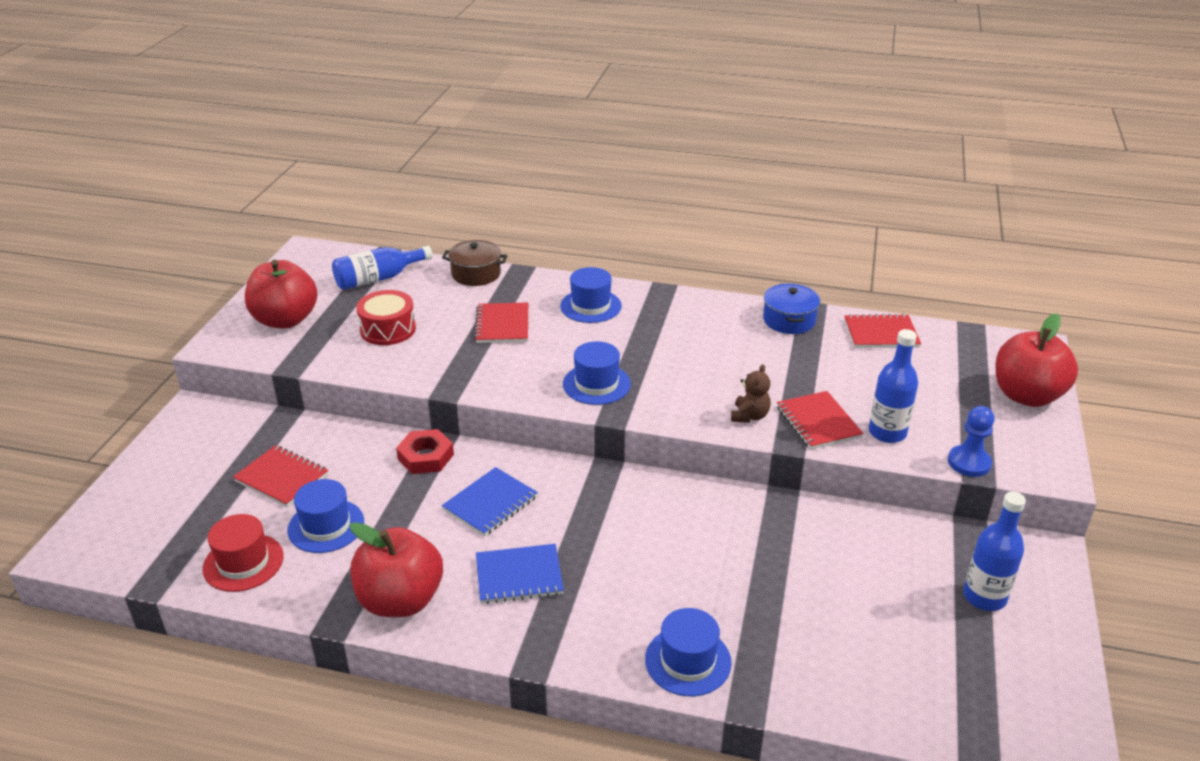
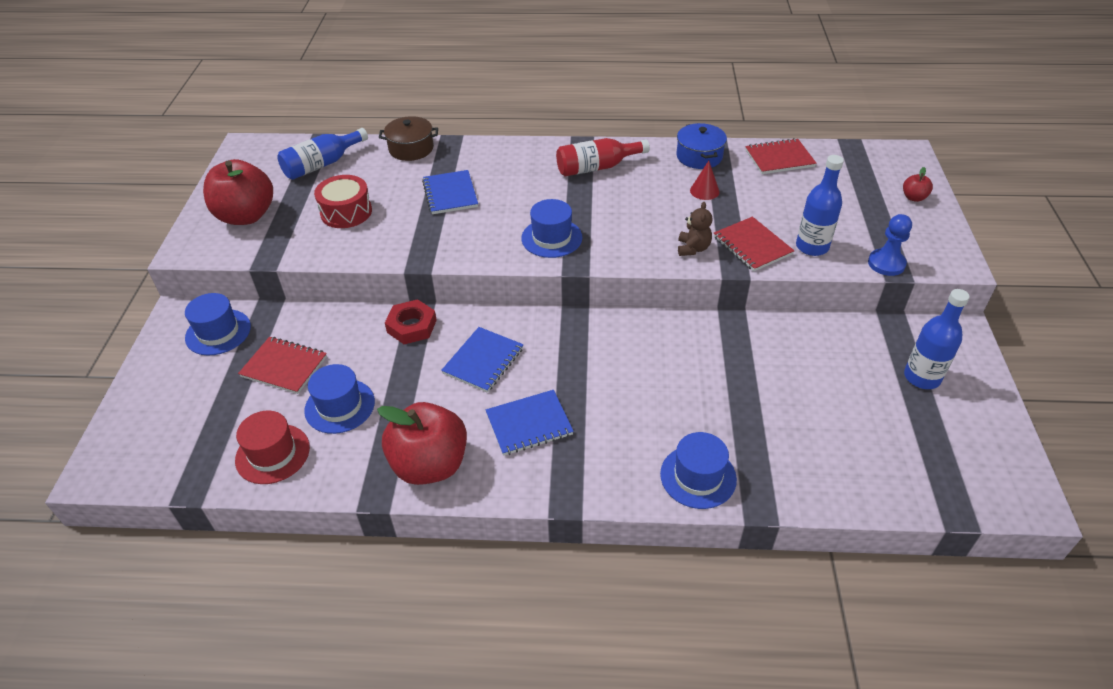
camera: 10 degrees left, 10 degrees up
(502, 325) = (450, 194): red notebook -> blue notebook
(590, 306) = (524, 166): blue hat -> blue hat (218, 332)
(670, 318) = (597, 167): none -> red bottle
(783, 357) = (704, 191): none -> red cone
(1026, 396) = (913, 197): red apple -> red apple, size x0.42

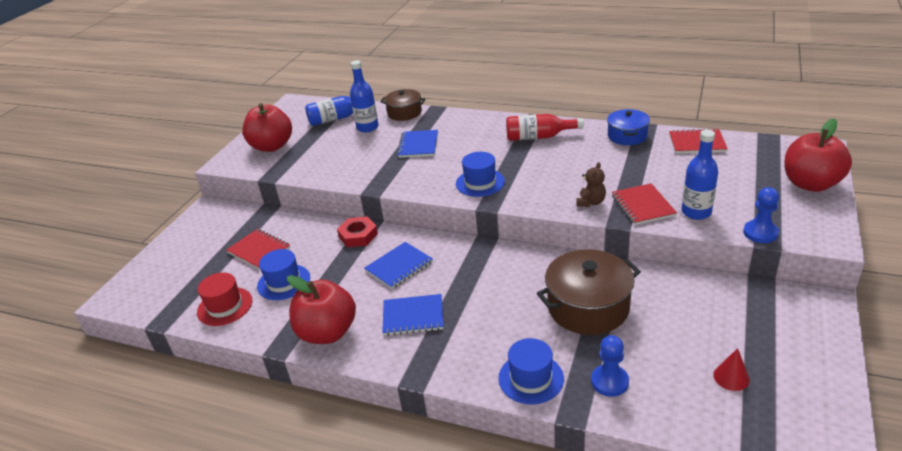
camera: 20 degrees right, 10 degrees down
(218, 332) = (227, 222): blue hat -> none
(346, 212) = (339, 150): red drum -> none
(704, 191) = (620, 161): red cone -> red cone (731, 377)
(726, 377) = (588, 307): none -> brown pot
(783, 463) = (609, 381): none -> blue pawn
(913, 197) = (810, 184): red apple -> red apple, size x2.37
(922, 377) = (770, 334): blue bottle -> blue bottle (367, 127)

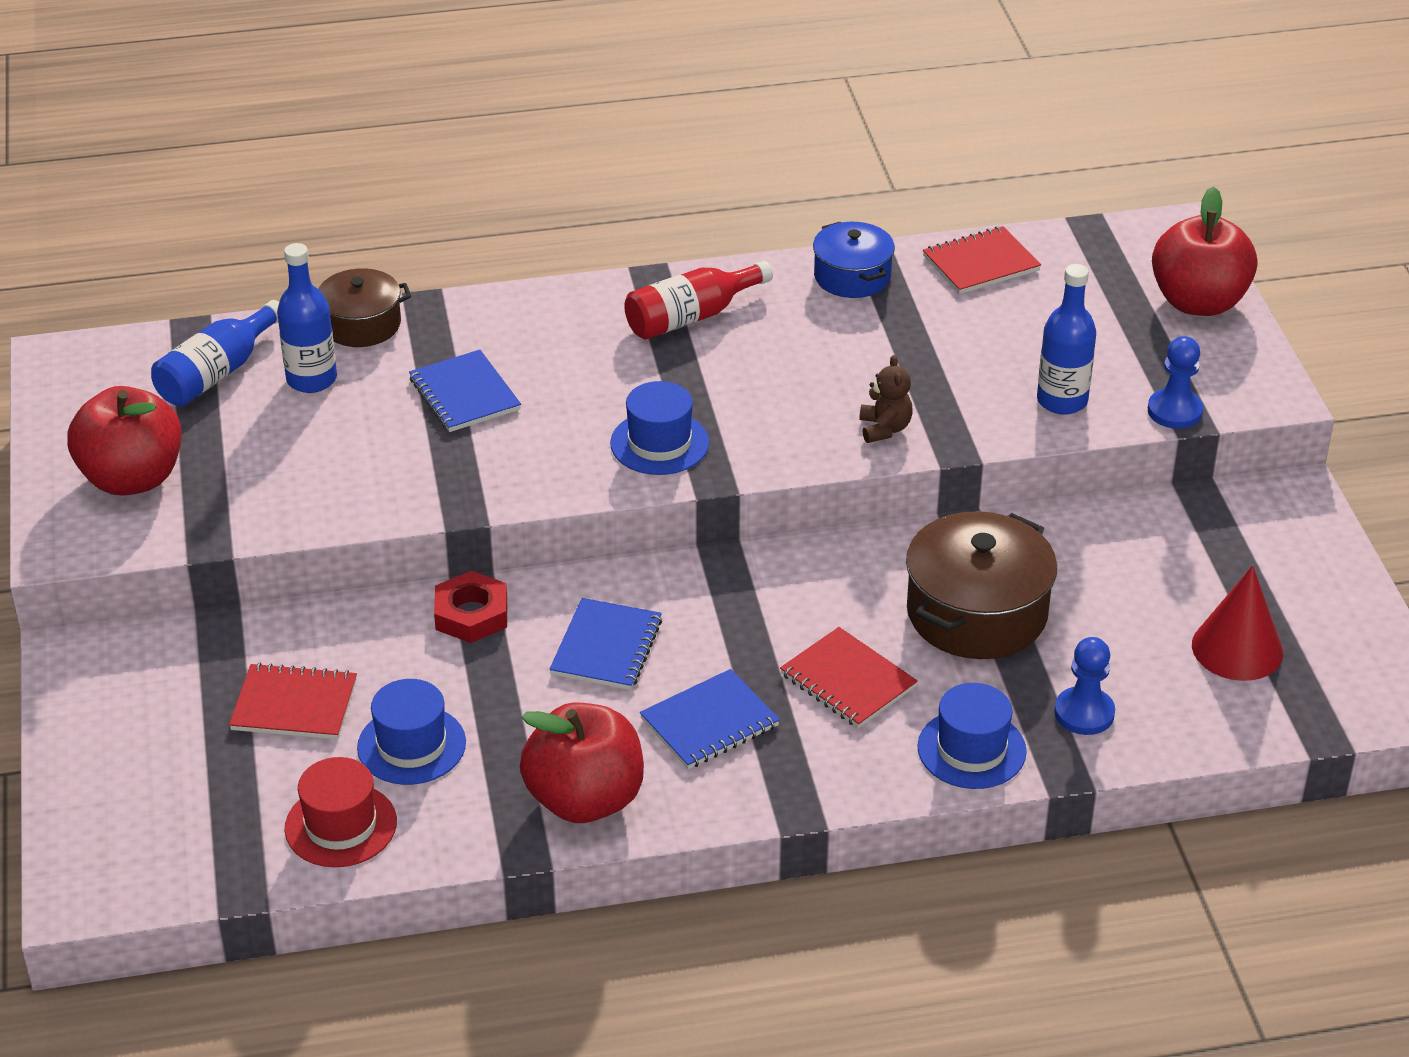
camera: 35 degrees left, 5 degrees up
(643, 206) = (973, 412): red notebook -> red notebook (848, 681)
(731, 377) = (1237, 648): red cone -> red cone, size x1.71

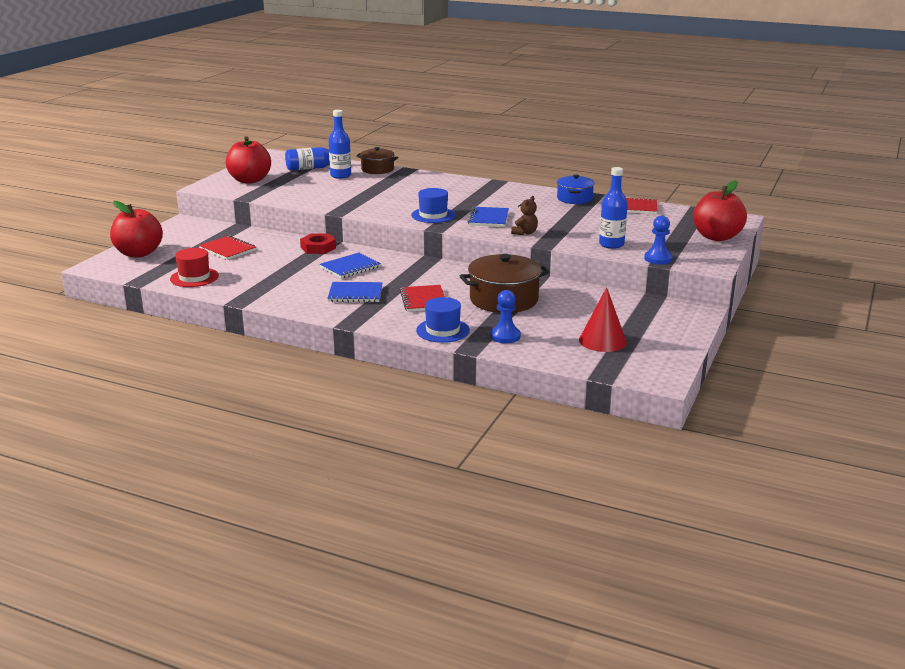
camera: 35 degrees right, 15 degrees down
(411, 745) = (247, 268): blue hat -> none
(465, 394) = (384, 190): blue notebook -> blue notebook (488, 218)
(585, 799) = (281, 297): red apple -> red apple (139, 253)
(691, 317) = (495, 193): red bottle -> none

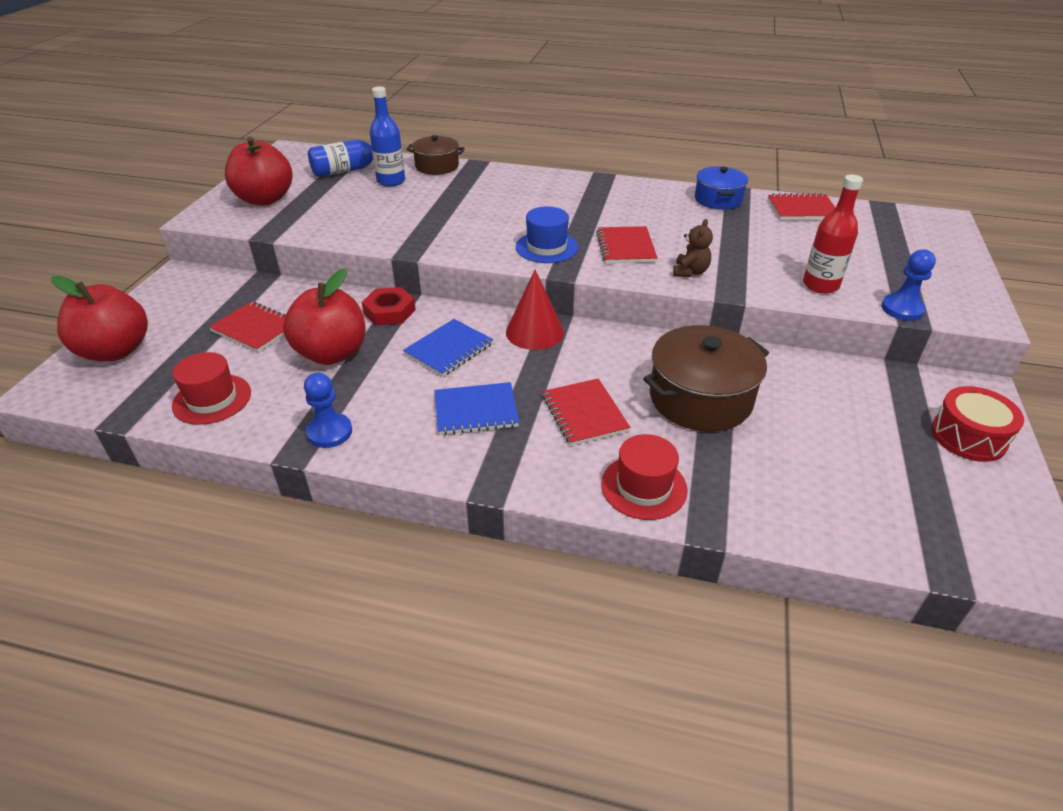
camera: 10 degrees left, 15 degrees up
(443, 330) = (643, 487): blue hat -> red hat
(488, 218) = (625, 247): blue notebook -> red notebook
(505, 336) = (745, 489): blue pawn -> blue pawn (329, 432)
(602, 341) = (894, 481): red cone -> red cone (534, 332)
(611, 244) = (820, 285): blue bottle -> red bottle
(670, 328) = (968, 436): none -> red drum
(716, 237) = (944, 256): red apple -> red apple (332, 353)

